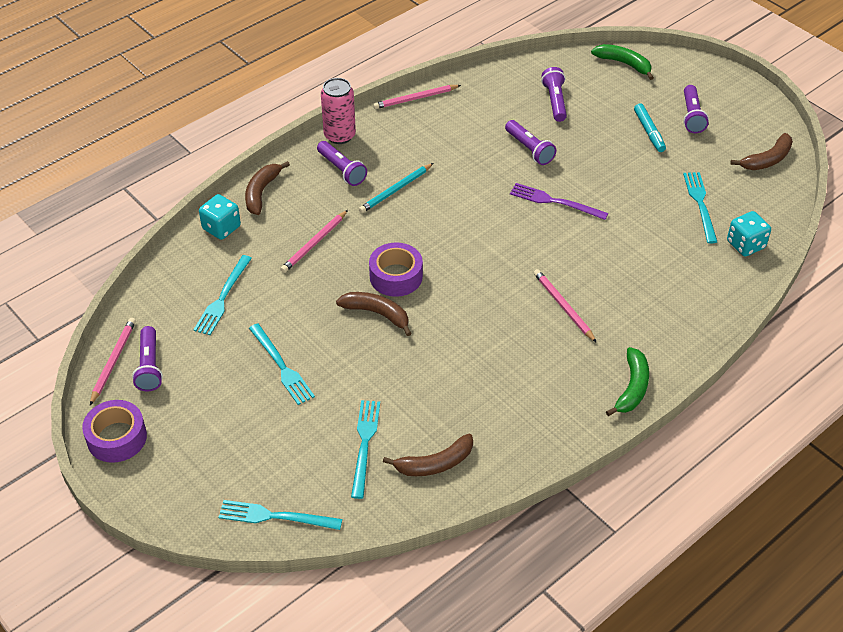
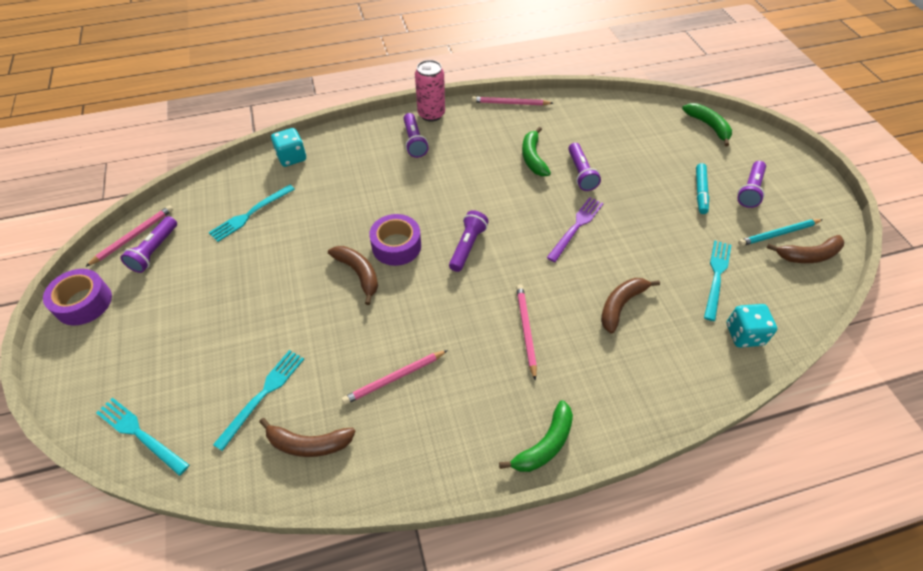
camera: 25 degrees right, 5 degrees up
(261, 192) = (341, 139): brown banana -> brown banana (621, 305)
(281, 366) = (250, 291): turquoise fork -> none
(314, 243) = (351, 194): pink pencil -> pink pencil (394, 378)
(395, 190) = (445, 172): turquoise pencil -> turquoise pencil (778, 234)
(474, 148) = (533, 158): none -> green banana
(555, 101) = (627, 139): purple flashlight -> purple flashlight (467, 246)
(555, 202) = (576, 227): purple fork -> purple fork turned 75 degrees clockwise

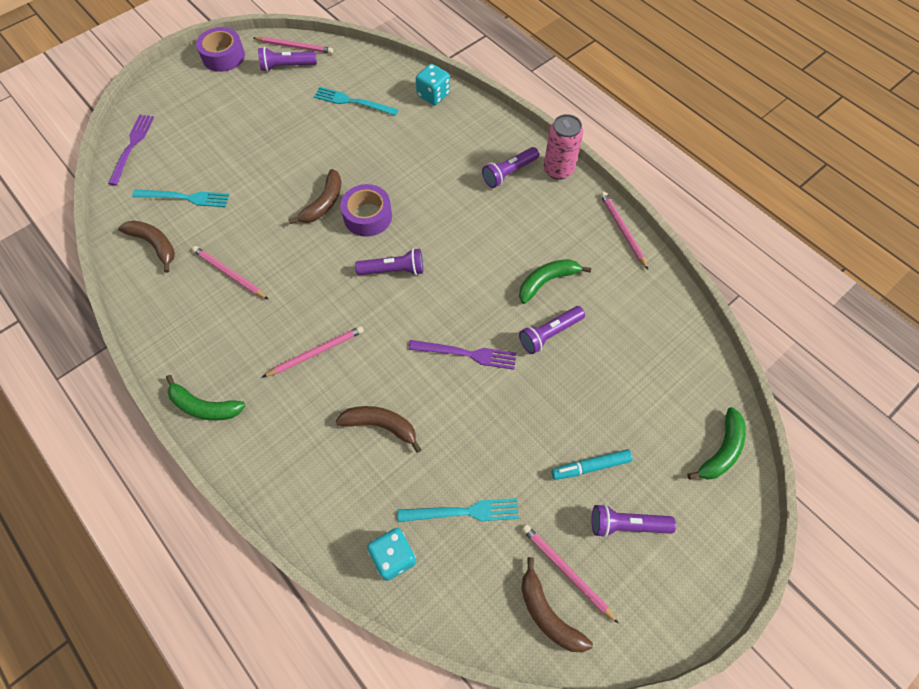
camera: 65 degrees right, 10 degrees up
(140, 434) = (132, 146): turquoise fork -> purple fork
(308, 443) = (154, 244): brown banana -> brown banana turned 150 degrees clockwise
(778, 234) = (566, 571): turquoise pencil -> pink pencil

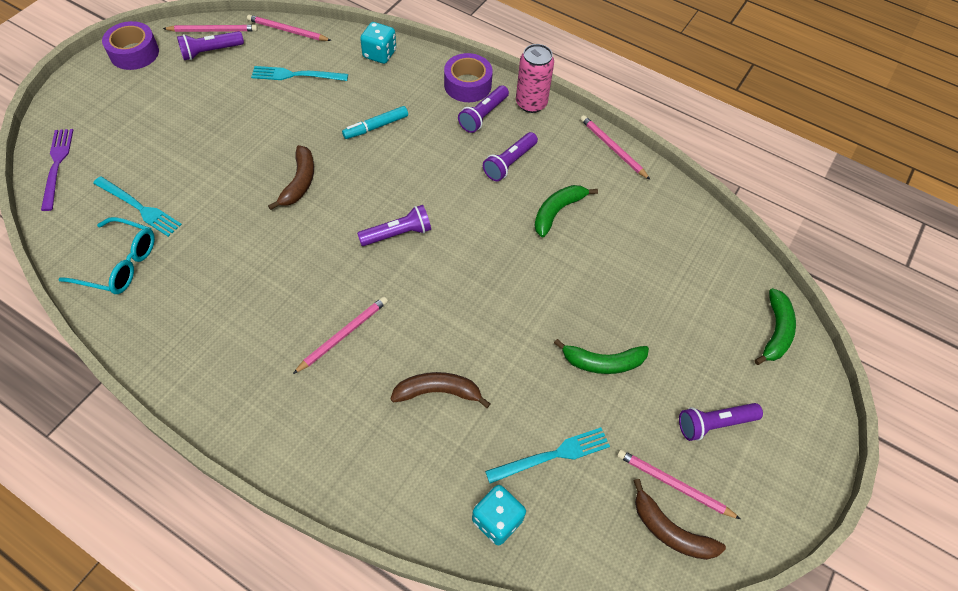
camera: 20 degrees left, 5 degrees down
(154, 244) = (119, 264): brown banana -> turquoise glasses
(185, 198) = (139, 207): turquoise fork -> turquoise fork turned 45 degrees clockwise
(204, 406) = (236, 421): green banana -> green banana (602, 362)
(229, 274) = (218, 276): pink pencil -> pink pencil (287, 31)
(367, 216) = (351, 186): purple tape -> purple tape (467, 85)
(466, 354) = (502, 299): purple fork -> none
(549, 334) = (577, 261): purple flashlight -> purple flashlight (509, 163)
(590, 466) = (661, 378): turquoise marker -> turquoise marker (376, 127)

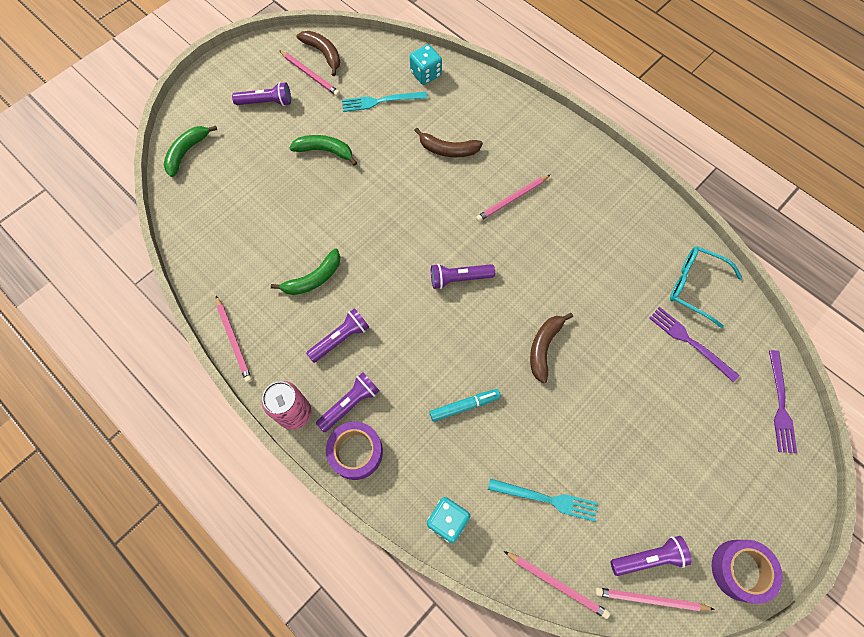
camera: 165 degrees left, 10 degrees up
(139, 207) = (690, 342): turquoise fork -> purple fork

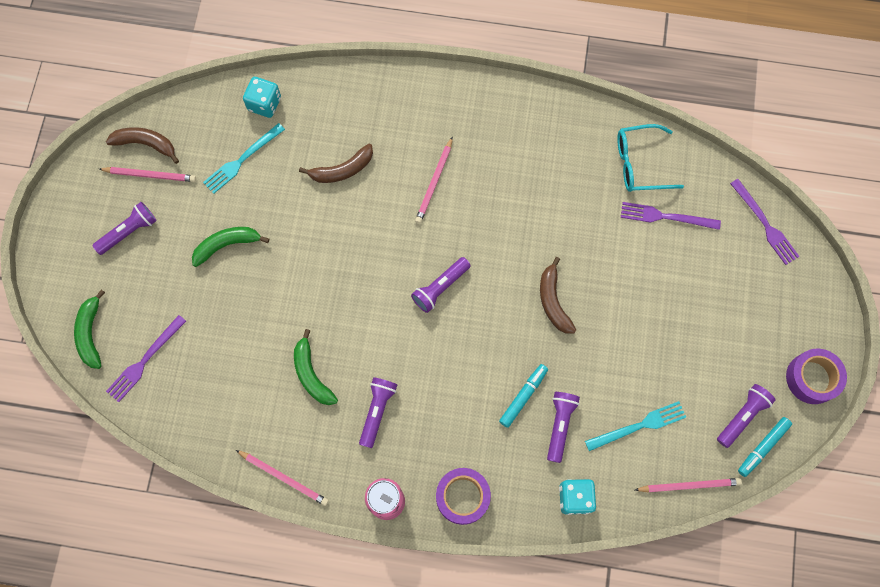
camera: 35 degrees left, 5 degrees up
(206, 193) = (145, 360): none -> purple fork
(313, 279) = (312, 374): green banana -> green banana turned 135 degrees clockwise
(350, 404) = (428, 461): purple flashlight -> purple flashlight (559, 425)
(650, 599) = (762, 447): pink pencil -> turquoise marker

